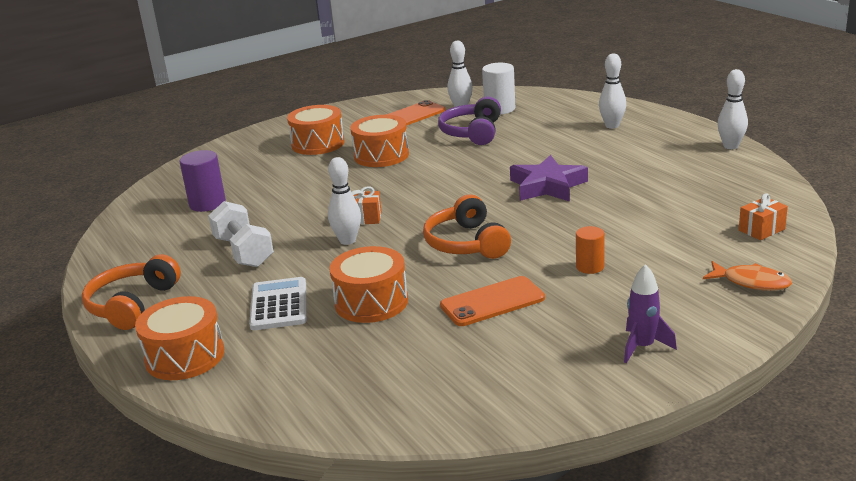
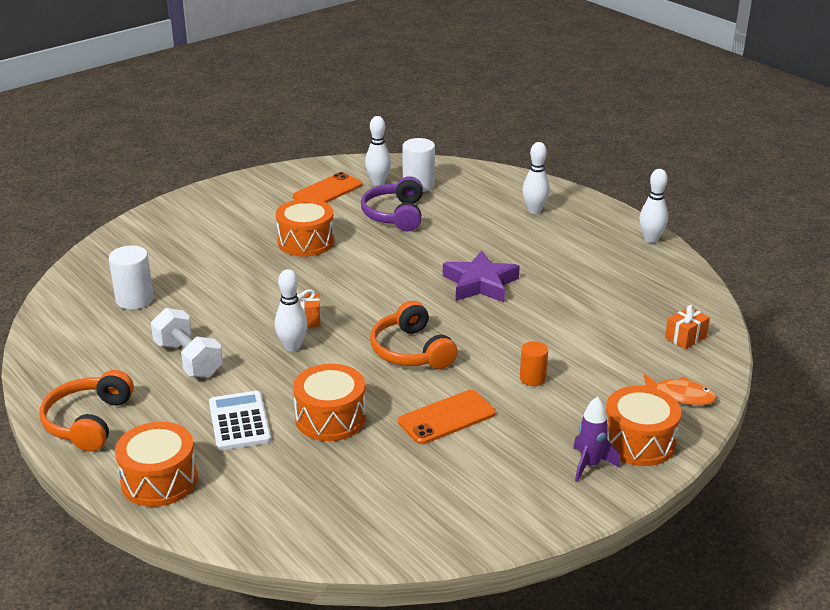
camera: 10 degrees left, 5 degrees up
(207, 204) = (134, 299): purple cylinder -> white cylinder
(318, 144) = (235, 225): orange drum -> orange drum (639, 442)

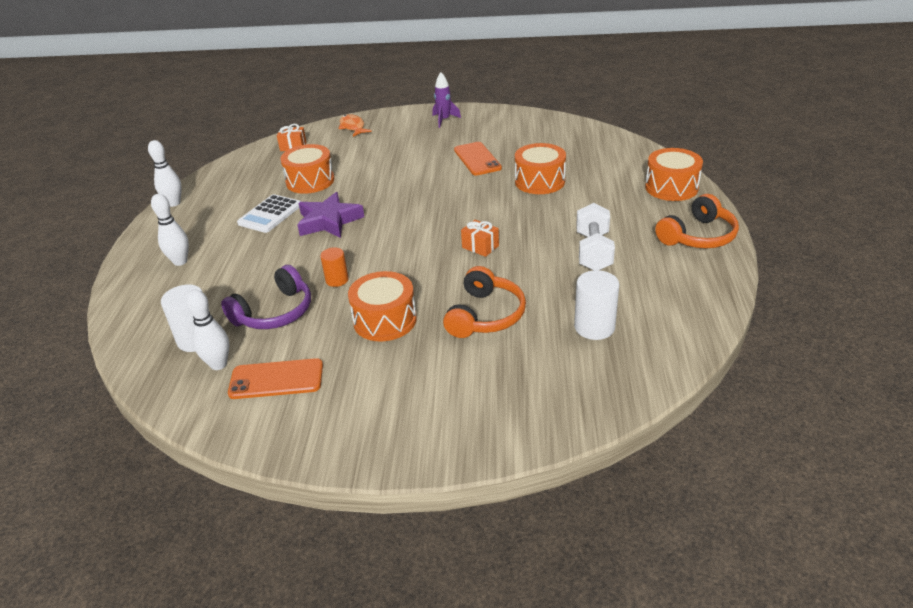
camera: 135 degrees left, 5 degrees up
(239, 421) = (596, 199): white calculator -> white calculator (270, 214)
(292, 347) = (511, 231): white bowling pin -> none
(411, 351) = (442, 198): orange headphones -> orange headphones (485, 315)
(446, 417) = (477, 159): orange phone -> orange phone turned 60 degrees clockwise
(532, 378) = (403, 159): orange cylinder -> orange cylinder (337, 280)
(639, 442) = (407, 119): orange drum -> orange drum (310, 181)

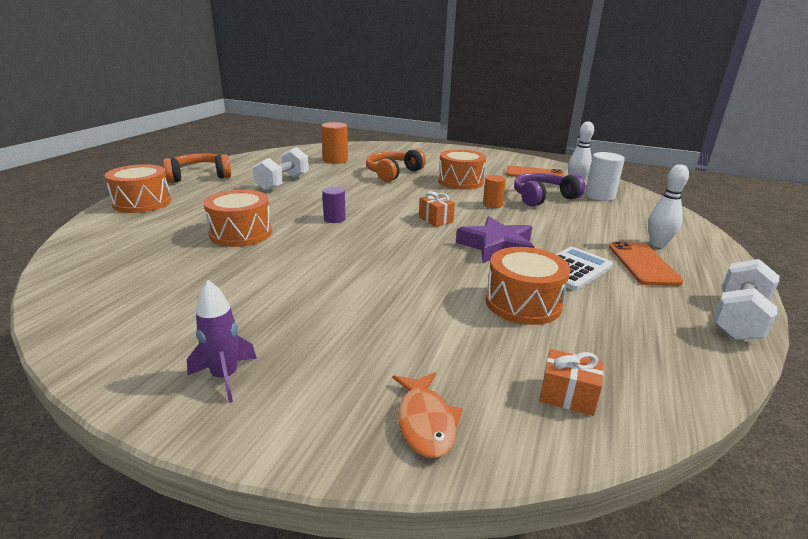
camera: 165 degrees left, 10 degrees down
(174, 203) = (738, 319): white bowling pin -> white dumbbell
(477, 159) = (270, 276): orange phone -> orange phone (643, 264)
(480, 247) = (361, 200): orange gift -> orange gift (435, 219)
(483, 215) = (334, 219): none -> purple cylinder
(594, 327) = (335, 160): white cylinder -> orange cylinder

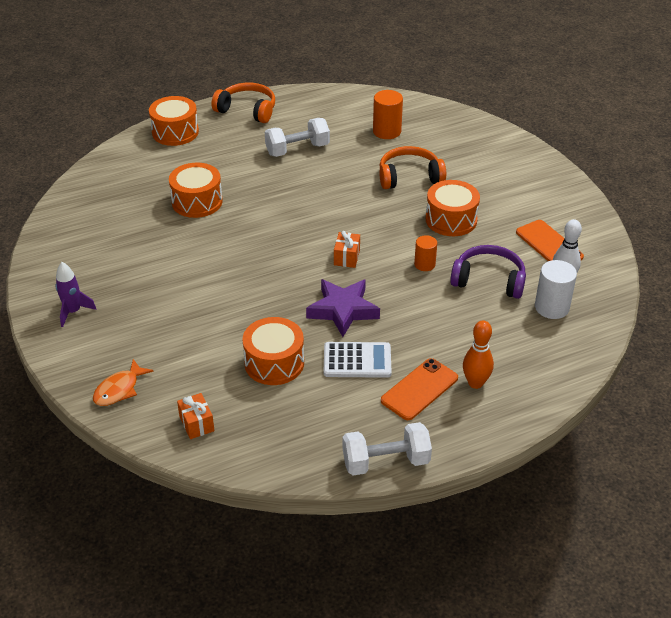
camera: 45 degrees right, 15 degrees up
(334, 219) = (275, 217): purple cylinder -> none
(657, 244) = (475, 383): white bowling pin -> orange bowling pin

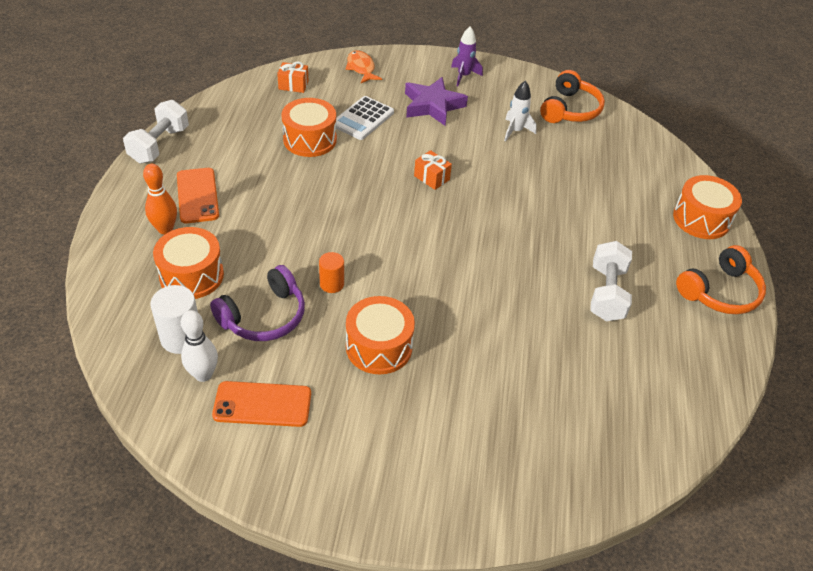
camera: 120 degrees right, 5 degrees up
(142, 248) = (515, 131): none -> white rocket
(197, 202) = (560, 185): orange drum -> orange drum (191, 275)
(343, 310) = (327, 201): purple star -> purple star (433, 106)
(346, 257) = (392, 238): orange gift -> orange gift (431, 178)
(357, 360) = (264, 180): white calculator -> white calculator (363, 119)
(387, 131) = (595, 394): orange cylinder -> none
(409, 177) = (484, 359): orange headphones -> orange headphones (570, 109)

